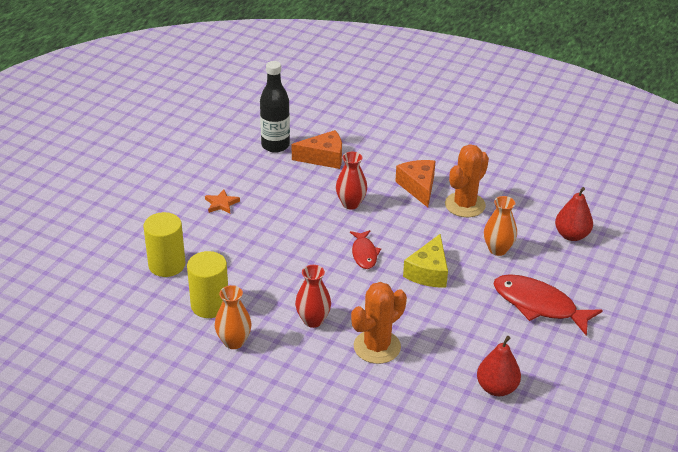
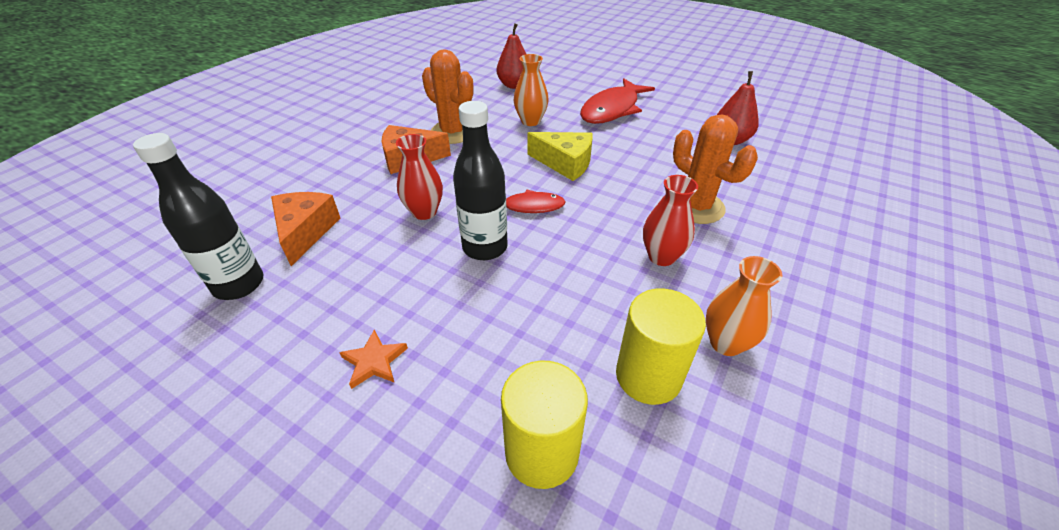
camera: 85 degrees left, 5 degrees up
(315, 235) = (485, 247): none -> black bottle

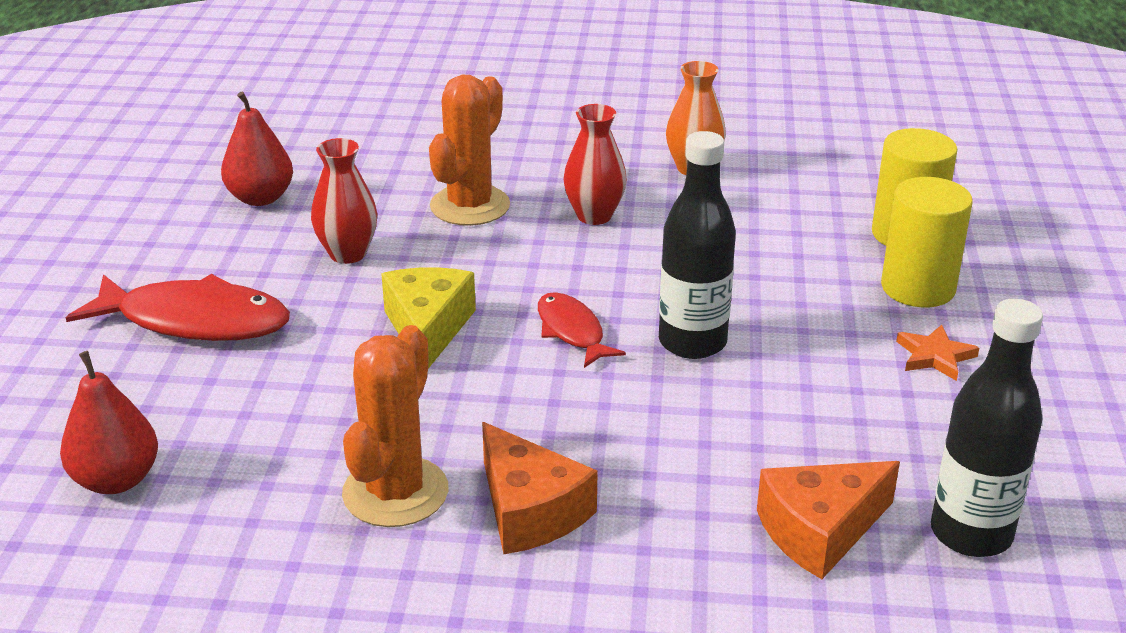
camera: 115 degrees left, 10 degrees down
(424, 212) = (666, 425): red vase -> red vase (348, 254)
(530, 121) = (293, 405): orange vase -> none
(648, 376) = (774, 200): yellow cylinder -> yellow cylinder (918, 288)

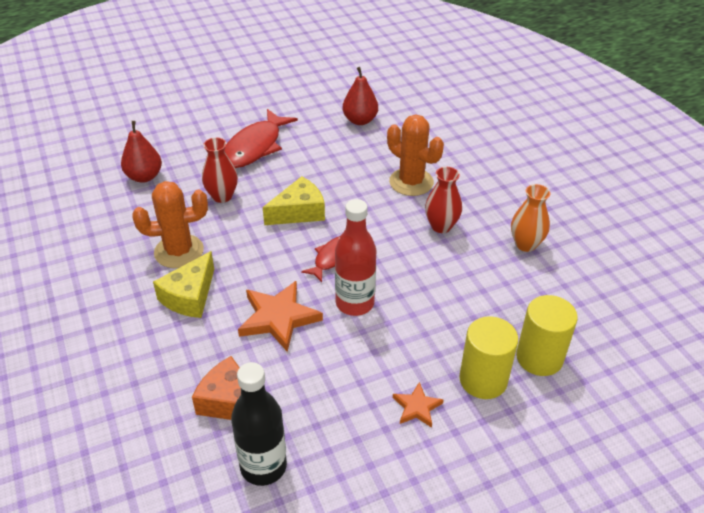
camera: 60 degrees right, 10 degrees up
(195, 321) = (255, 147): red fish -> red fish turned 45 degrees clockwise
(348, 254) = (338, 164): red vase -> red vase (222, 196)
(470, 206) = (411, 182): orange cactus -> orange cactus turned 45 degrees clockwise
(530, 511) = (190, 296): orange cheese -> yellow cheese
(665, 426) = (278, 318): none -> orange star
(692, 342) = (354, 303): black bottle -> red bottle

